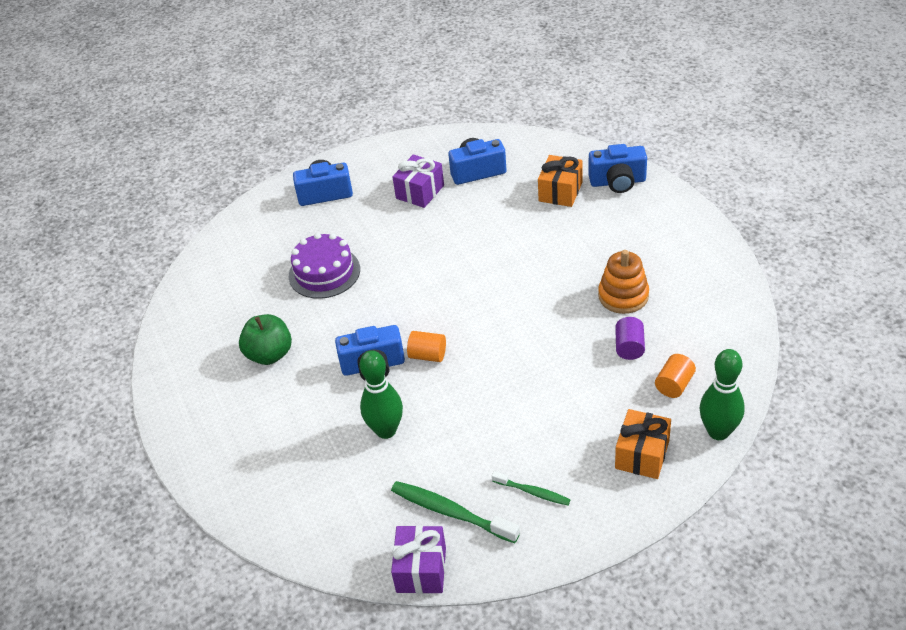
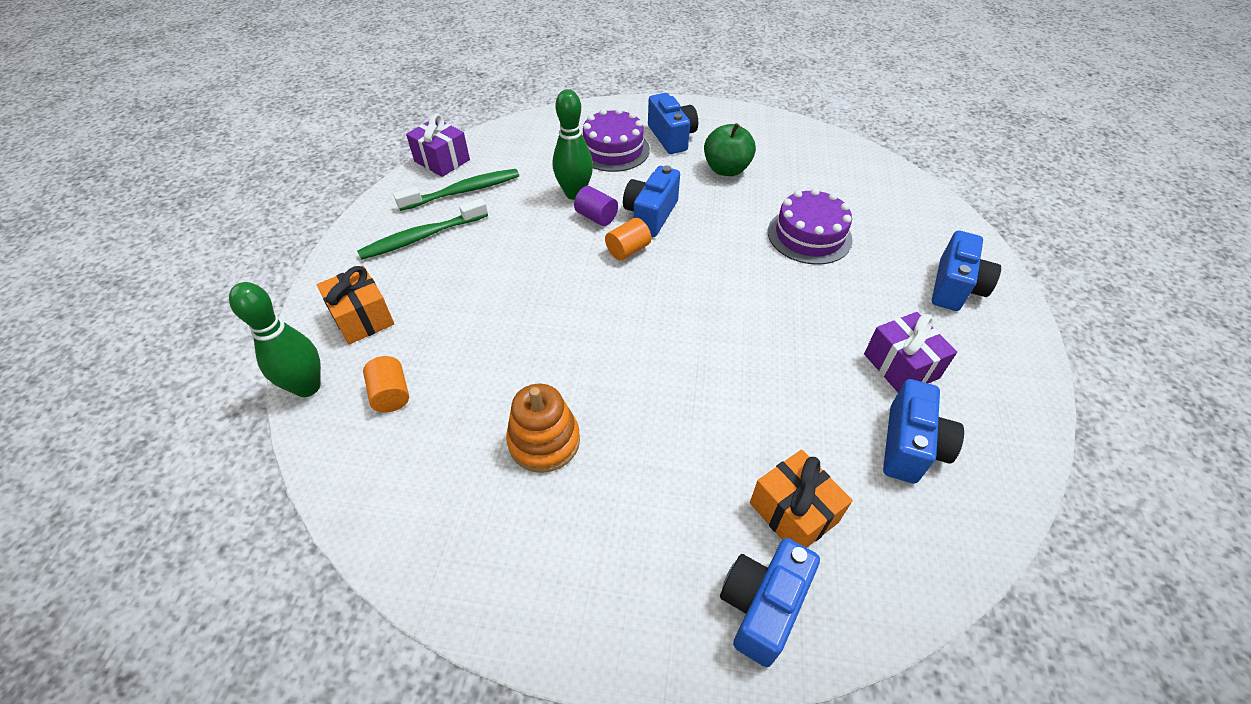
camera: 120 degrees right, 5 degrees up
(242, 416) = (671, 137): none -> blue camera
(296, 446) = (613, 150): none -> purple cake
(533, 492) = (421, 237): green toothbrush -> green toothbrush, size x1.71
(629, 347) = (474, 393): purple cylinder -> purple cylinder (596, 217)

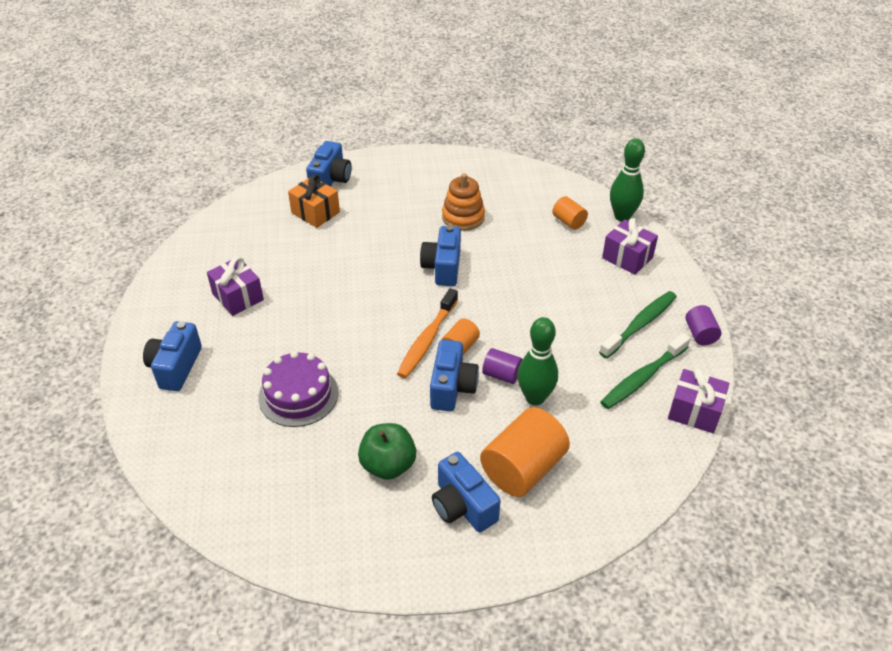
camera: 165 degrees right, 5 degrees down
(362, 318) = (627, 257): orange gift -> purple gift
(371, 217) = (700, 334): none -> purple cylinder
(613, 150) = (523, 468): purple cake -> orange cylinder
(662, 264) = (427, 340): none -> orange toothbrush
(910, 446) = (243, 252): blue camera -> blue camera (443, 267)

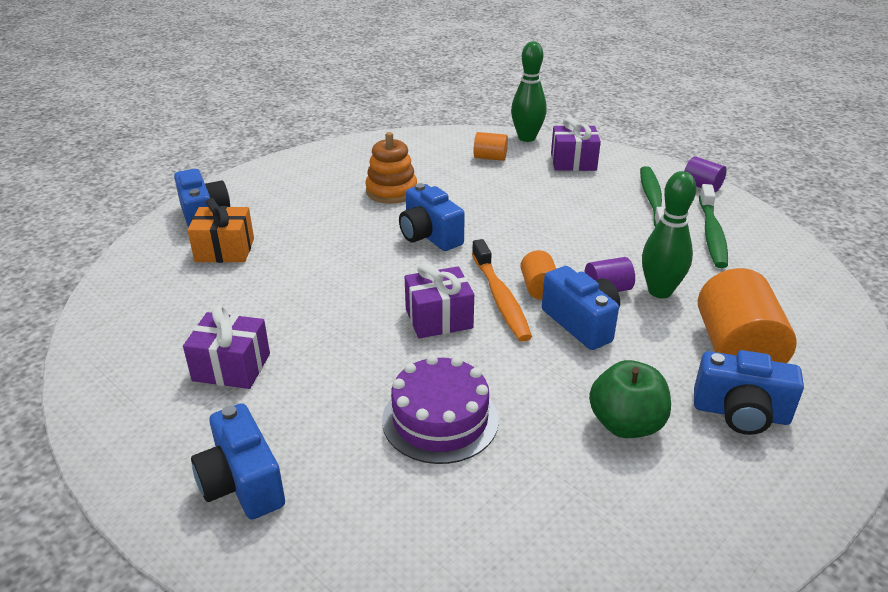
camera: 40 degrees left, 10 degrees down
(694, 411) = (780, 236): purple gift -> purple gift (439, 318)

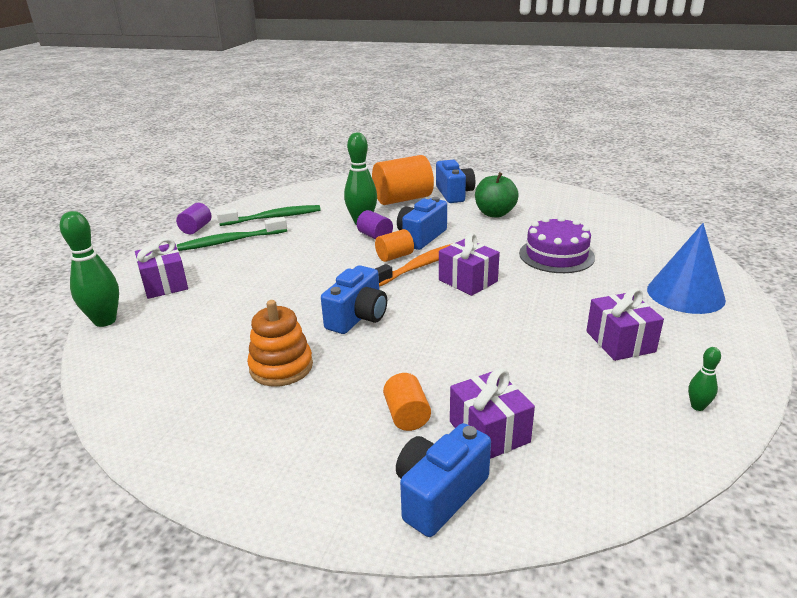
camera: 115 degrees left, 5 degrees down
(114, 359) = (697, 406): none -> green bowling pin
(225, 250) = (489, 432): orange gift -> purple gift
(242, 483) = (685, 294): blue camera -> blue cone
(490, 158) = (168, 330): orange cylinder -> orange cylinder (406, 415)

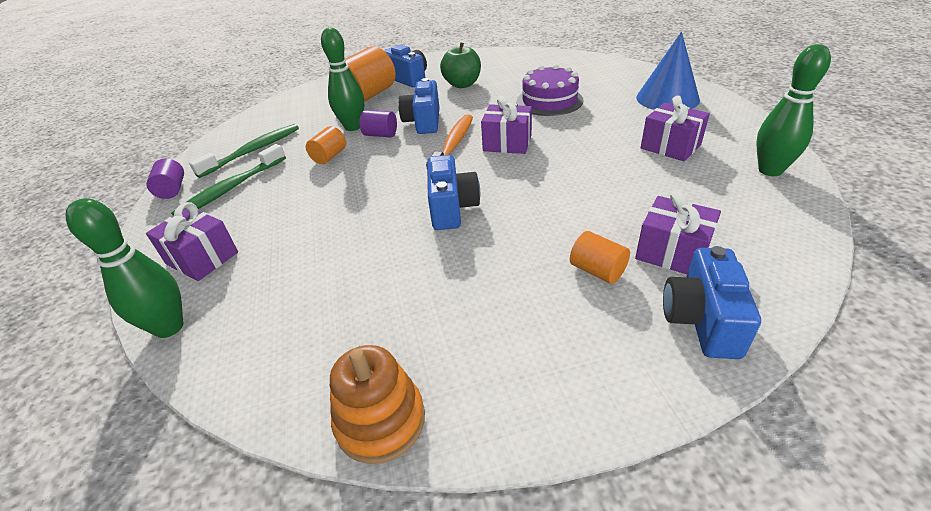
camera: 30 degrees left, 10 degrees up
(281, 367) = (435, 282): orange stacking toy -> orange stacking toy (380, 421)
(394, 256) = (420, 145): orange cylinder -> orange cylinder (329, 156)
(697, 406) = (770, 170): green bowling pin -> green bowling pin, size x2.08

